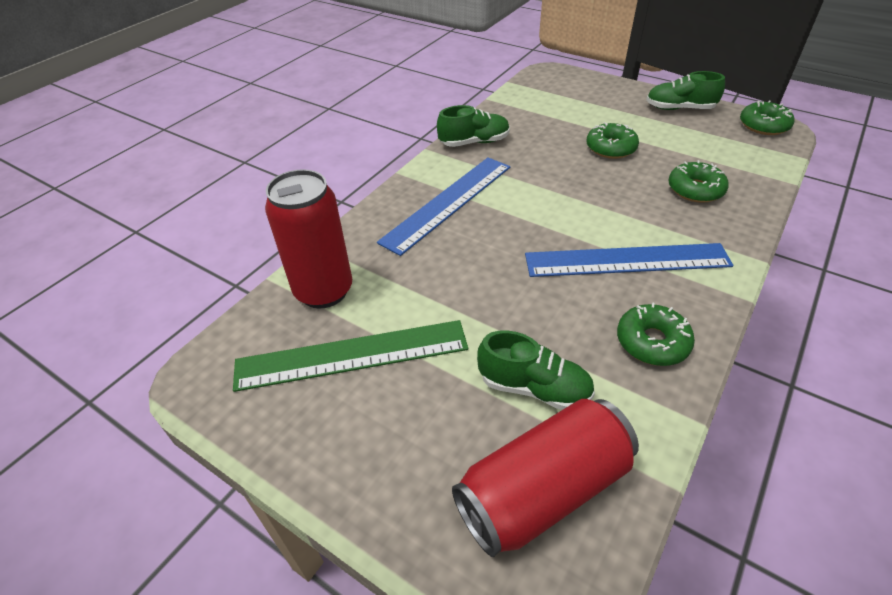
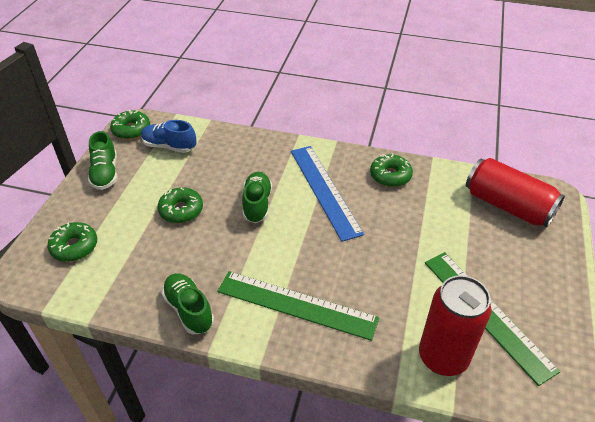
camera: 110 degrees left, 0 degrees up
(448, 203) = (296, 305): blue ruler -> green ruler
(534, 388) = (452, 218): green shoe -> green shoe (257, 204)
(695, 190) = (231, 162): green donut -> green donut (74, 247)
(730, 148) = (169, 146): none -> blue shoe

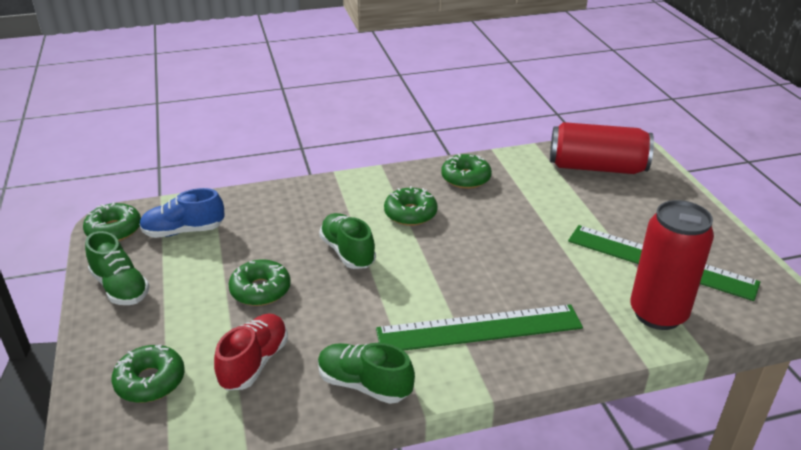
camera: 30 degrees left, 10 degrees down
(138, 262) = (254, 363): none -> red shoe
(324, 190) = (410, 213): blue ruler -> green donut

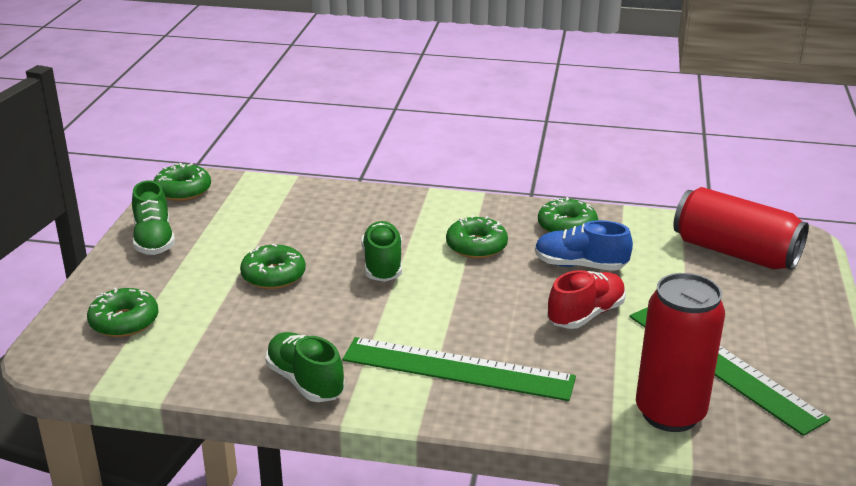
camera: 25 degrees right, 5 degrees down
(184, 231) = (243, 207): blue shoe -> blue shoe (580, 265)
(254, 363) = (221, 334): red shoe -> red shoe (585, 315)

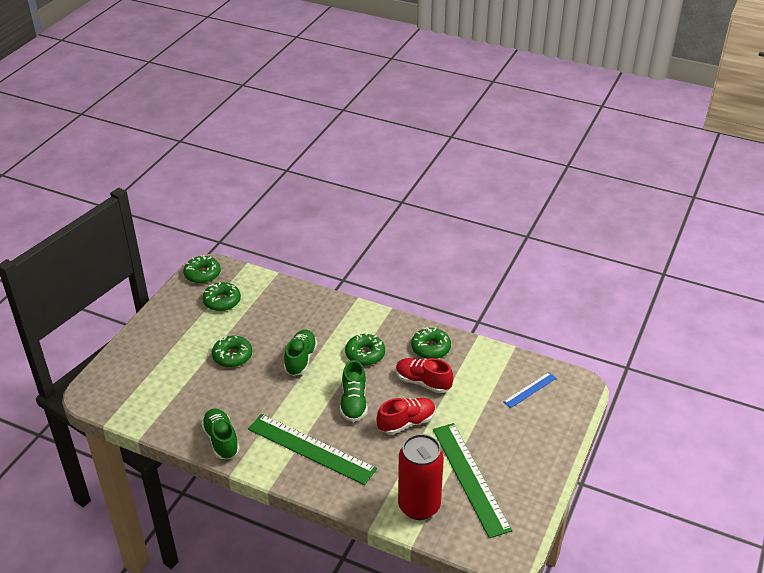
camera: 15 degrees right, 10 degrees up
(124, 322) = (136, 376): green donut -> green donut (222, 301)
(154, 240) = (172, 314): green shoe -> green shoe (354, 403)
(580, 265) = (423, 382): blue shoe -> red shoe
(735, 252) = (530, 390): red can -> blue ruler

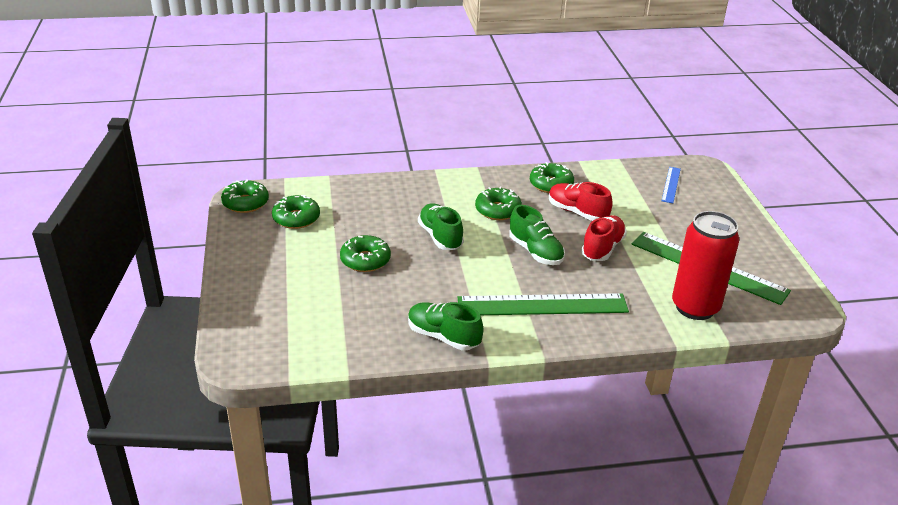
camera: 35 degrees left, 5 degrees down
(423, 382) = (577, 212): red shoe -> red shoe turned 45 degrees clockwise

